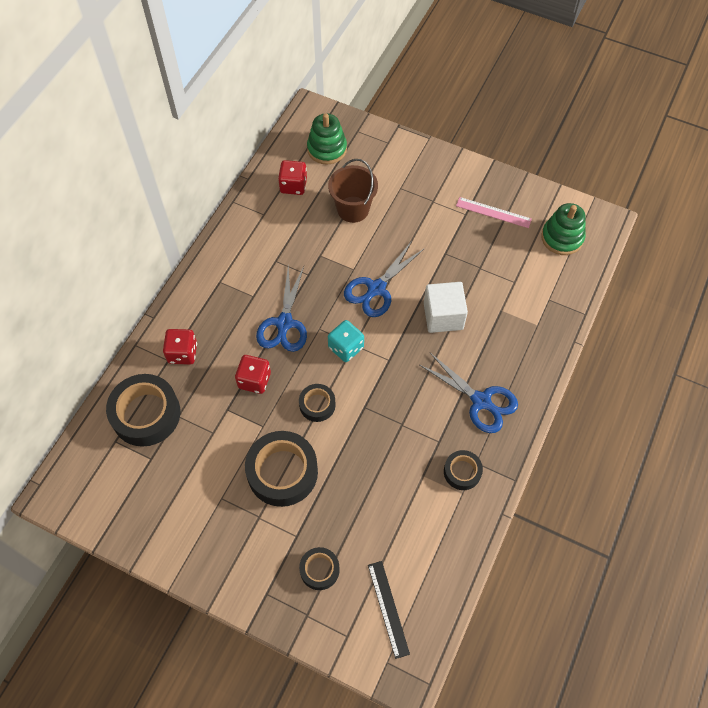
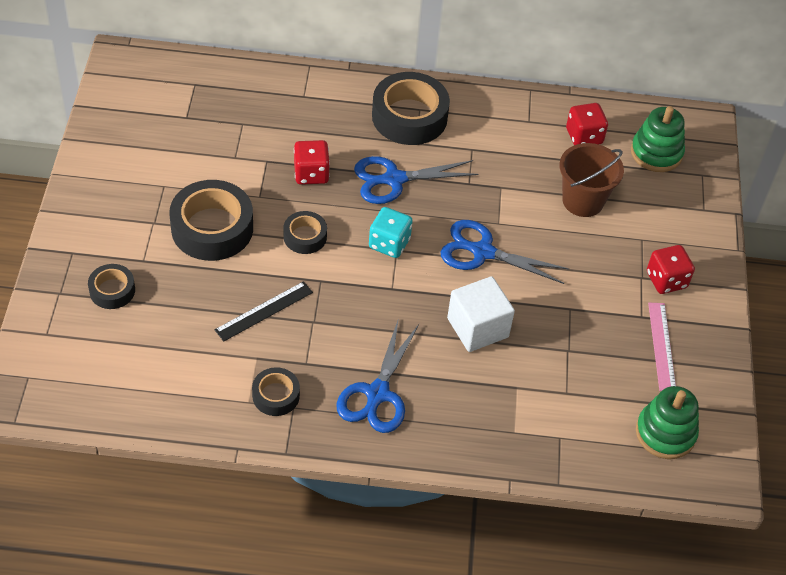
camera: 65 degrees right, 10 degrees down
(146, 414) = (234, 98): black tape -> black tape (409, 117)
(182, 353) = (317, 105): red dice -> red dice (666, 280)
(388, 608) = (88, 363): black ruler -> black ruler (264, 311)

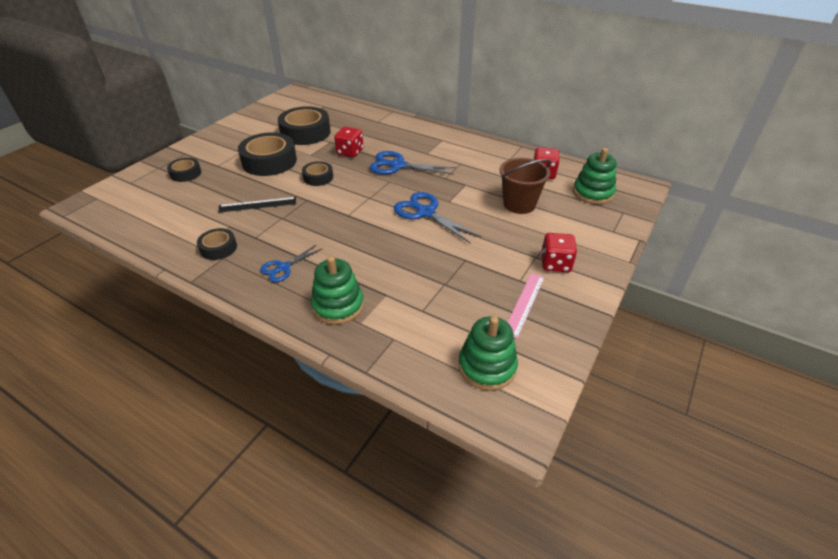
camera: 30 degrees right, 10 degrees down
(377, 394) = (283, 268): blue scissors -> blue scissors, size x0.60
(389, 243) = (367, 193): turquoise dice -> none
(409, 117) = (432, 141): black tape -> black tape (305, 133)
(476, 420) = (338, 305): none -> green stacking toy
(477, 328) = (387, 251): white cube -> none

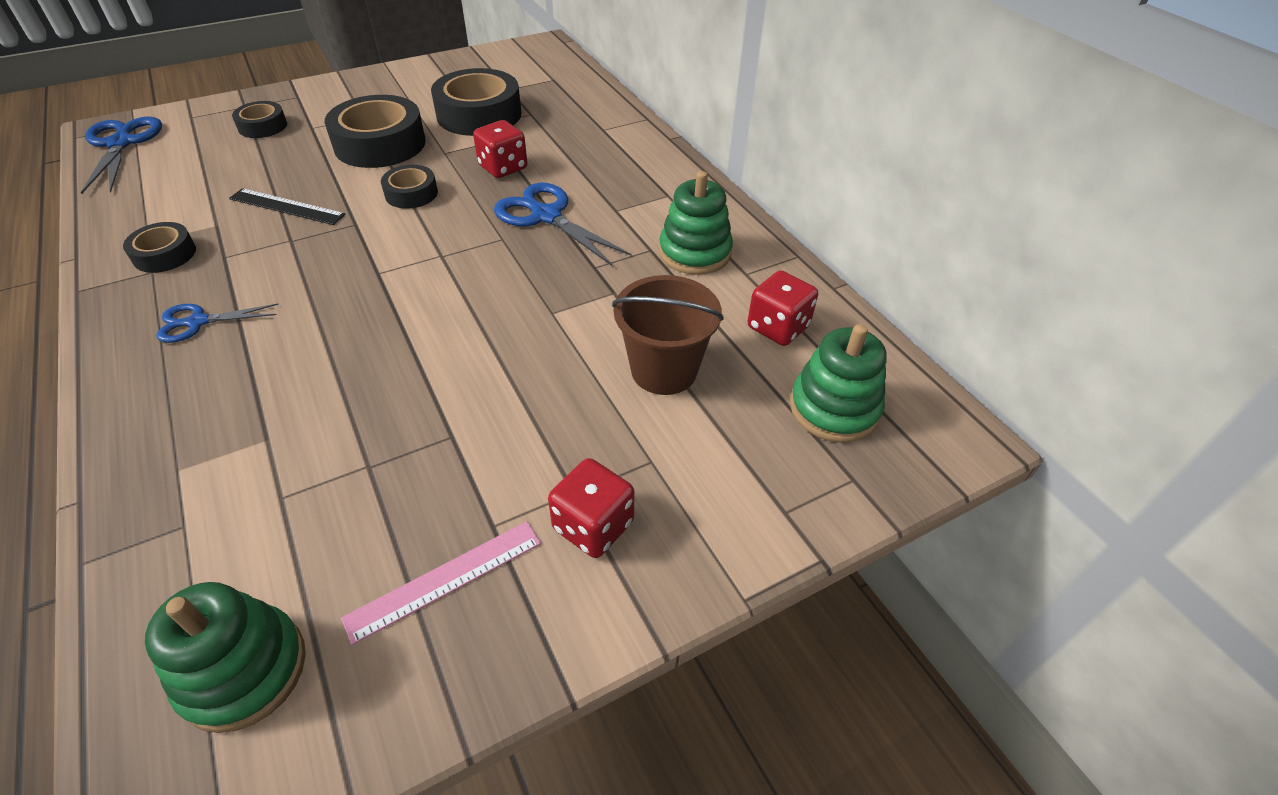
camera: 30 degrees right, 5 degrees up
(338, 305) = (185, 423): green stacking toy -> green stacking toy (695, 252)
(425, 212) = (492, 317): blue scissors -> blue scissors (121, 143)

